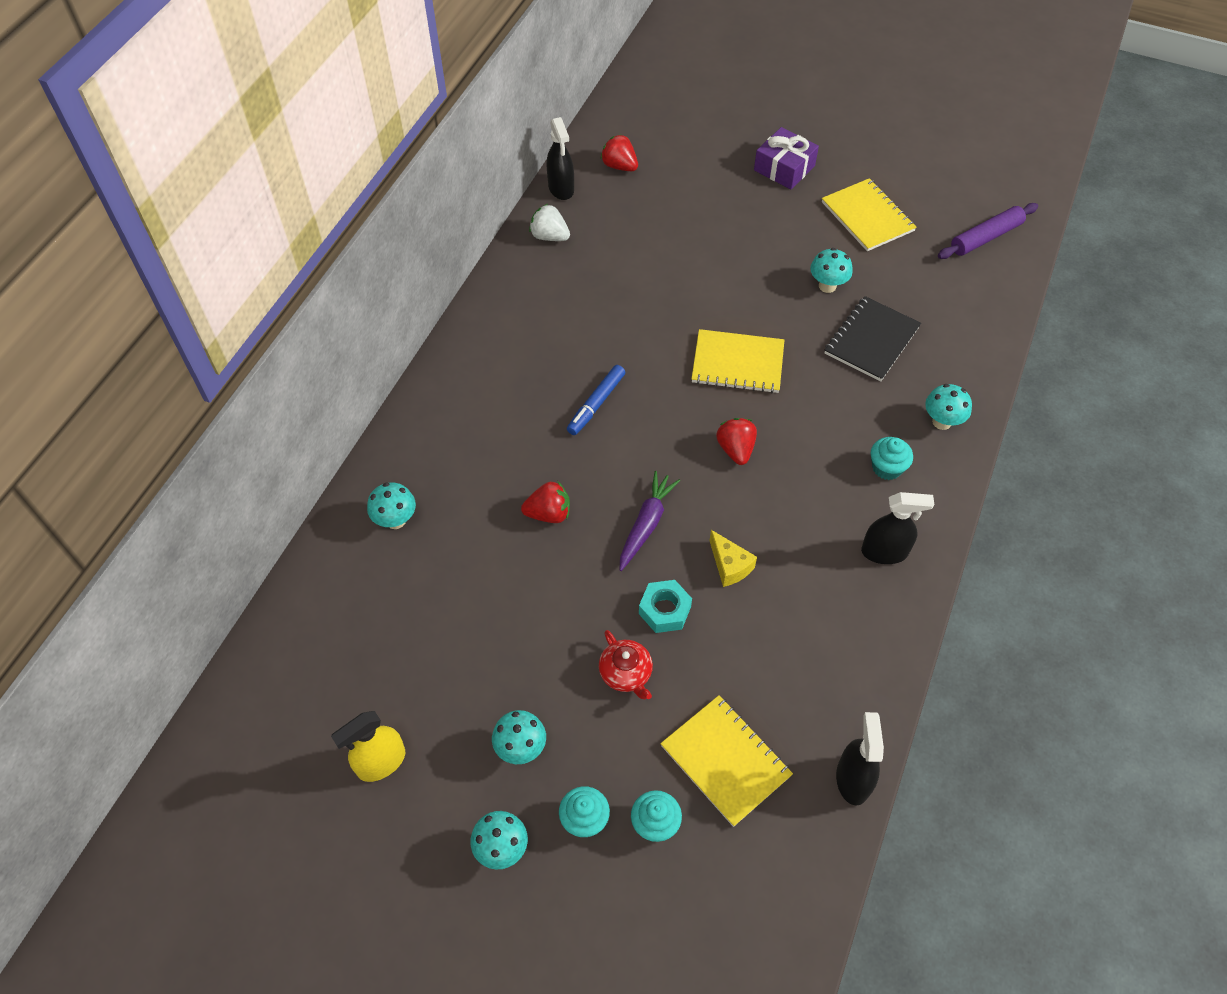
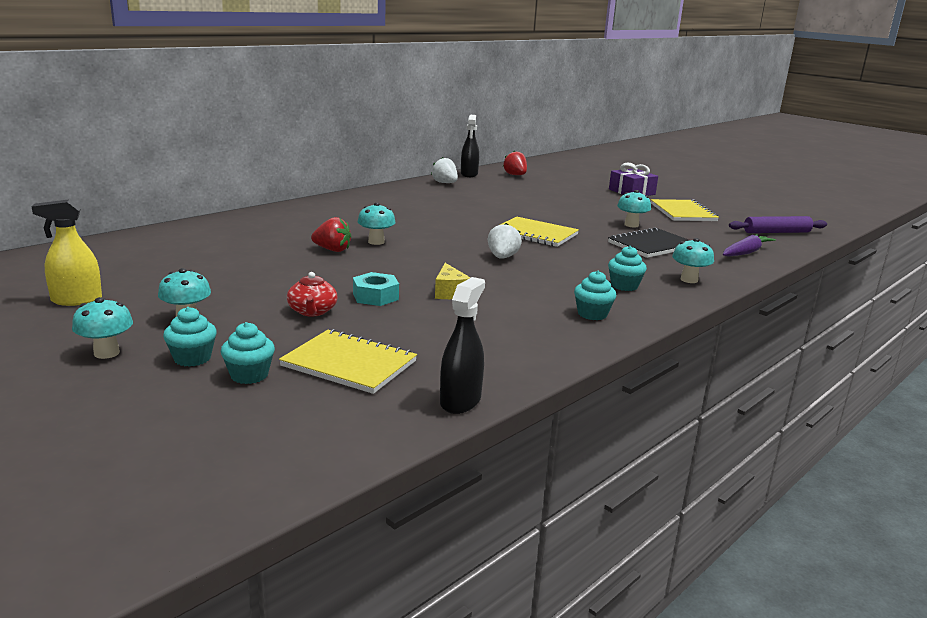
camera: 20 degrees right, 35 degrees down
(396, 520) = (224, 232): turquoise mushroom -> turquoise mushroom (376, 242)
(596, 404) = (414, 227): blue marker -> none
(646, 524) = (401, 266): purple carrot -> purple carrot (745, 253)
(725, 761) = (349, 364): yellow notebook -> yellow notebook turned 45 degrees counterclockwise
(735, 449) = (502, 257): red strawberry -> white strawberry
(884, 552) = (592, 314): black spray bottle -> turquoise cupcake

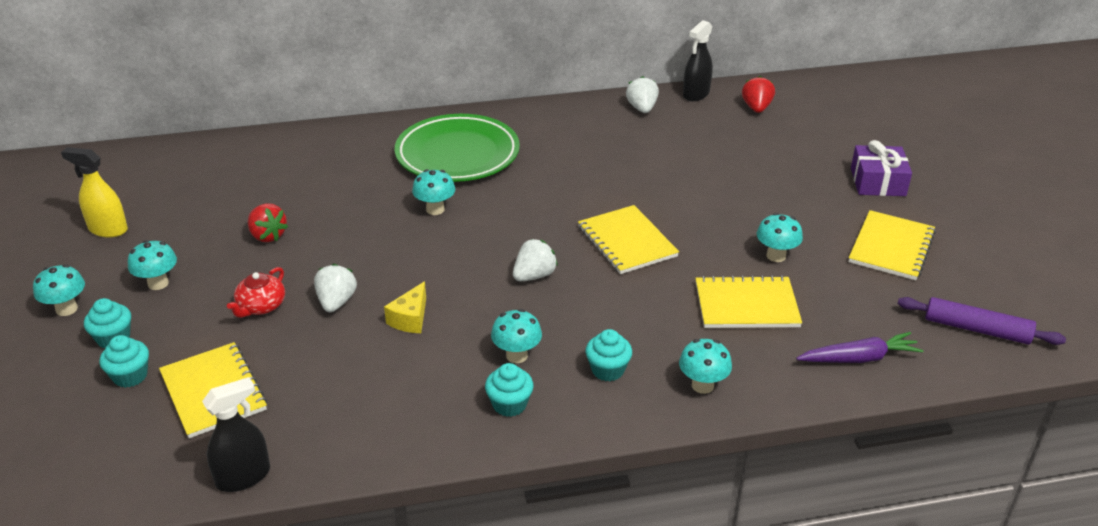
camera: 35 degrees right, 15 degrees up
(332, 250) = (378, 212): red strawberry -> red strawberry (267, 236)
(348, 216) = (457, 154): none -> green plate
(375, 296) = (336, 302): turquoise nut -> white strawberry
(556, 292) = (517, 355): none -> turquoise mushroom
(651, 245) = (746, 305): black notebook -> yellow notebook

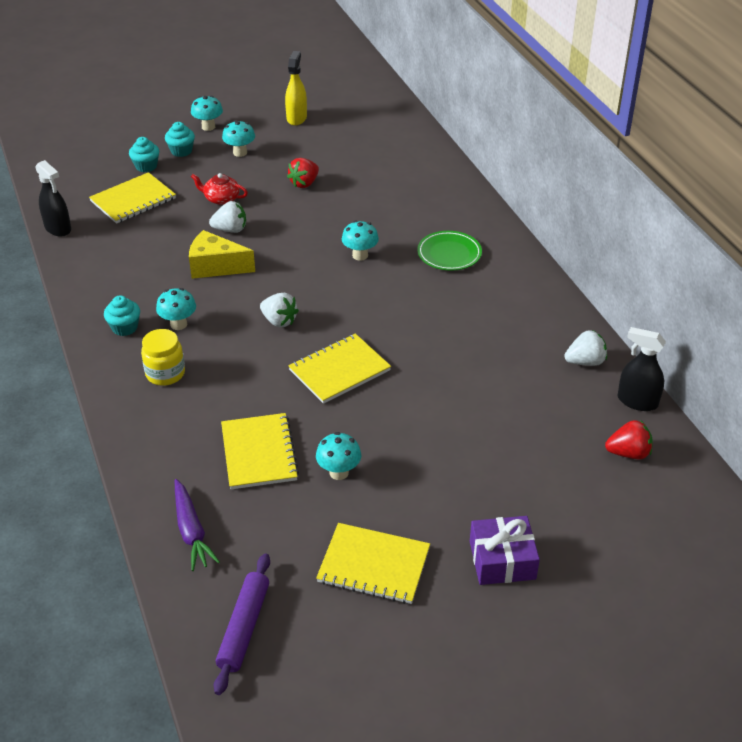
camera: 80 degrees right, 5 degrees up
(410, 319) = (215, 266): yellow cheese -> yellow cheese, size x1.53
(457, 154) = (449, 254): green plate -> green plate, size x0.56
(608, 370) = (165, 374): turquoise cupcake -> yellow jar
(702, 385) = (150, 429): turquoise mushroom -> none

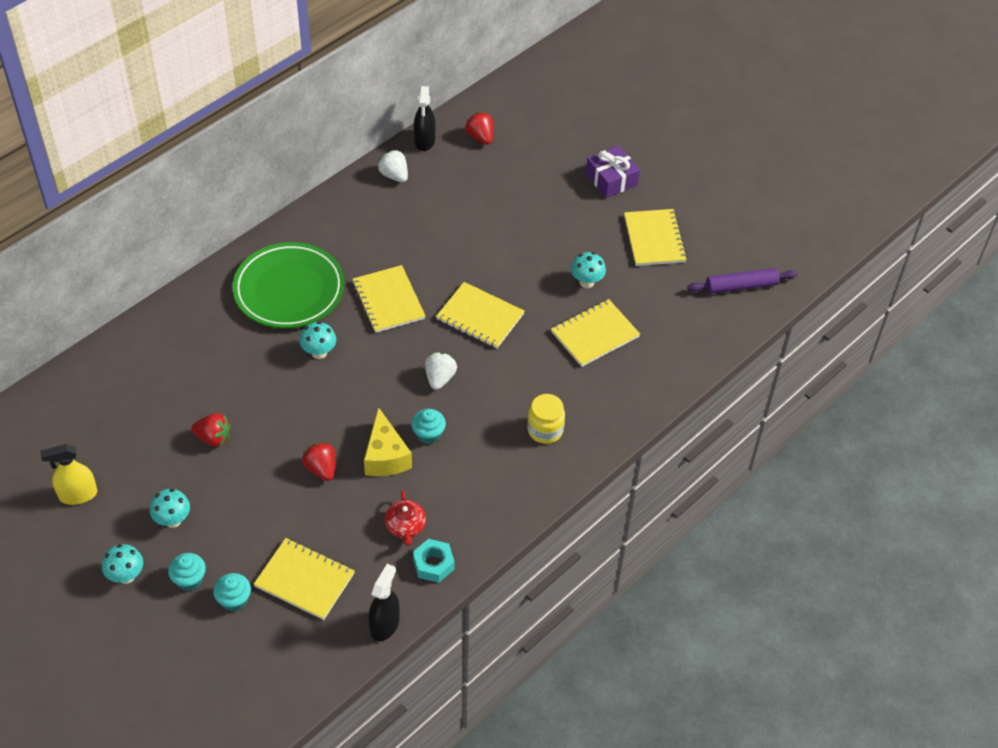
camera: 115 degrees left, 10 degrees up
(86, 266) = (433, 564): none -> turquoise nut
(124, 328) = (504, 487): turquoise cupcake -> turquoise cupcake (428, 434)
(178, 324) = (480, 449): turquoise mushroom -> none
(191, 531) = (687, 344): purple carrot -> none
(221, 199) = (270, 500): red teapot -> red teapot (405, 526)
(230, 229) = (321, 469): white strawberry -> red strawberry
(399, 312) = (388, 300): none -> yellow notebook
(449, 254) = (289, 290): green plate -> green plate, size x1.78

